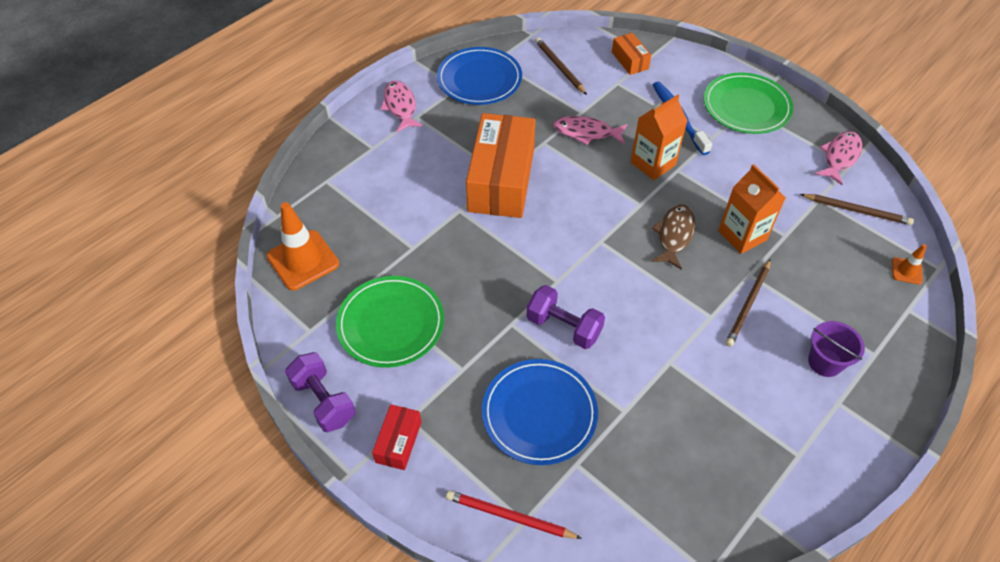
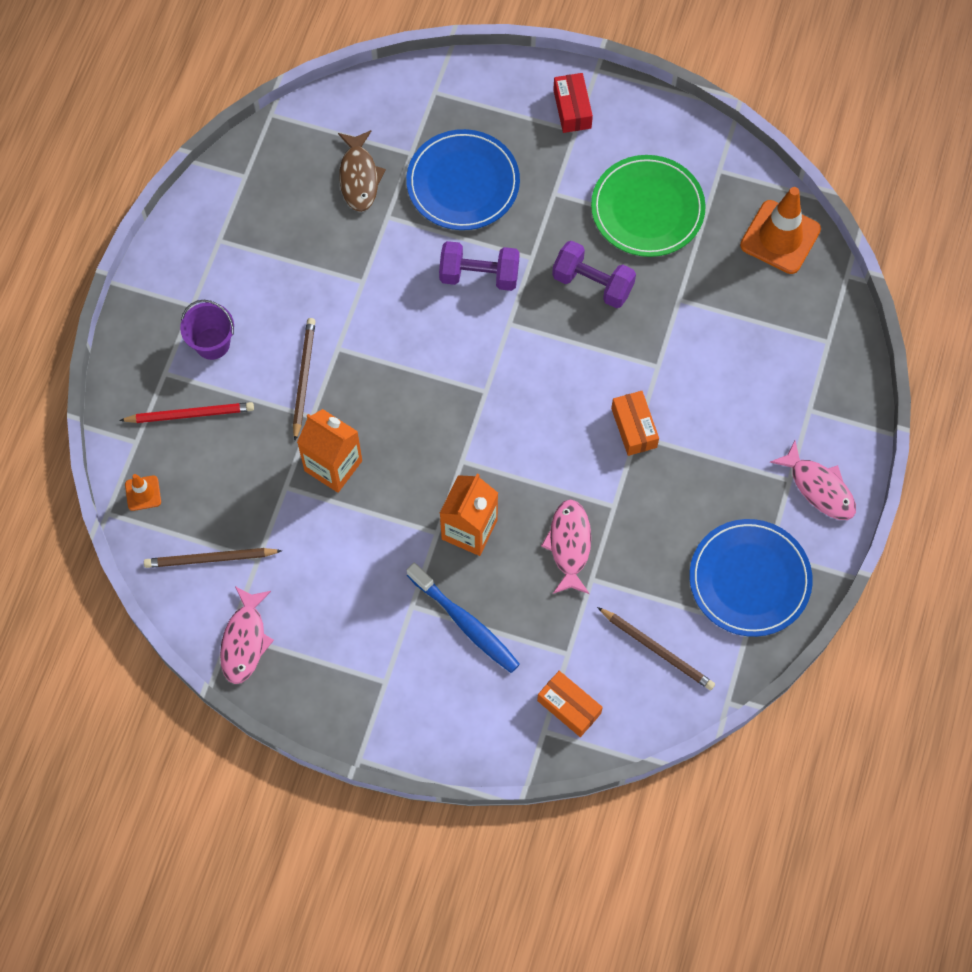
camera: 155 degrees right, 15 degrees up
(323, 401) = (659, 115): purple dumbbell -> purple dumbbell (592, 283)
(501, 180) = (634, 428): orange box -> orange box, size x0.46
(509, 516) = (447, 91): red pencil -> red pencil (190, 414)
(586, 133) = (569, 545): pink fish -> pink fish turned 75 degrees counterclockwise
(674, 235) = (408, 434): brown fish -> brown fish (359, 177)
(746, 106) = (384, 683): green plate -> none

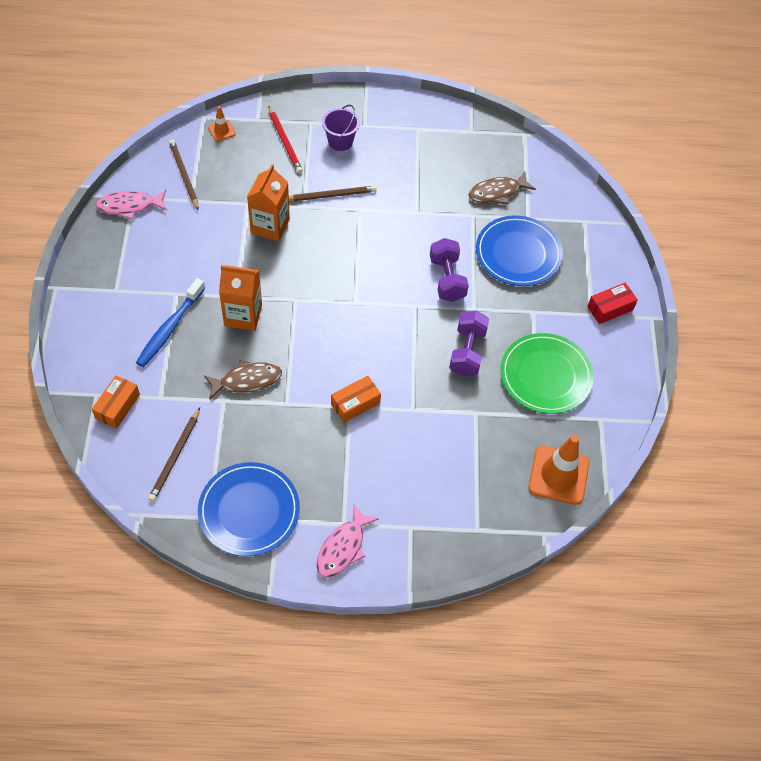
camera: 70 degrees right, 10 degrees down
(569, 545) = (247, 380): pink fish -> brown fish

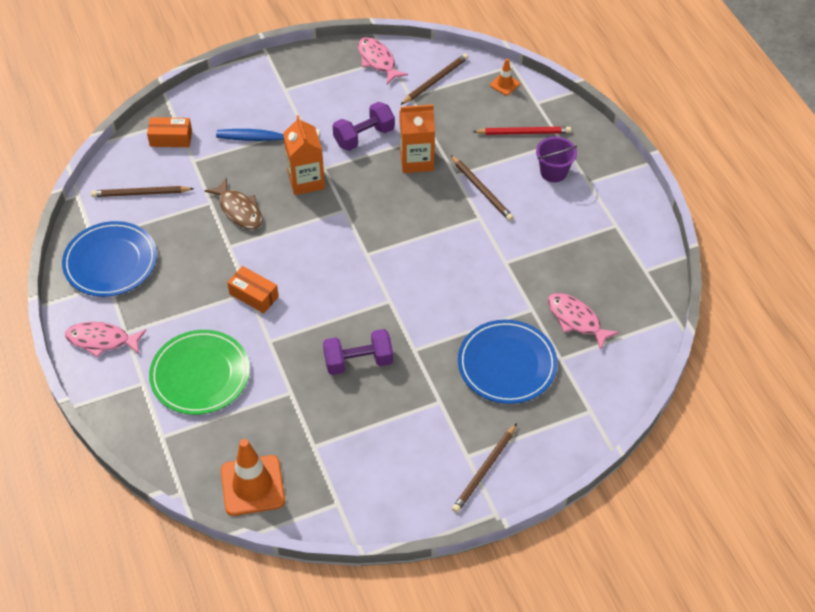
camera: 70 degrees right, 5 degrees down
(285, 142) = (523, 132): red pencil -> red pencil turned 135 degrees counterclockwise
(447, 279) = (437, 315): purple dumbbell -> purple dumbbell (364, 137)
(497, 192) = (576, 320): brown fish -> pink fish
(545, 375) = (365, 437): green plate -> green plate (200, 375)
(610, 308) = (484, 470): red box -> brown pencil

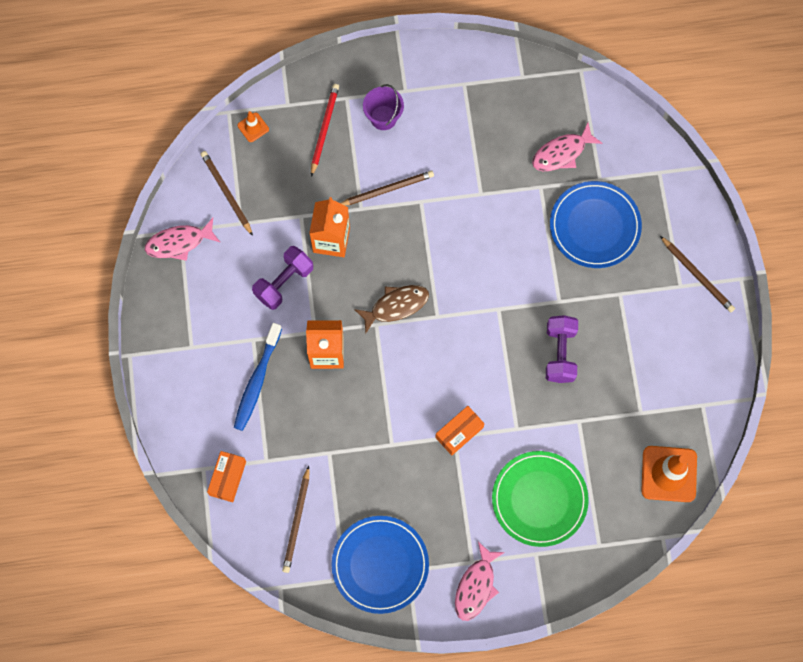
camera: 75 degrees left, 20 degrees up
(239, 210) = (347, 426): brown fish -> brown fish (396, 306)
(364, 137) = (284, 282): purple dumbbell -> purple dumbbell turned 60 degrees clockwise

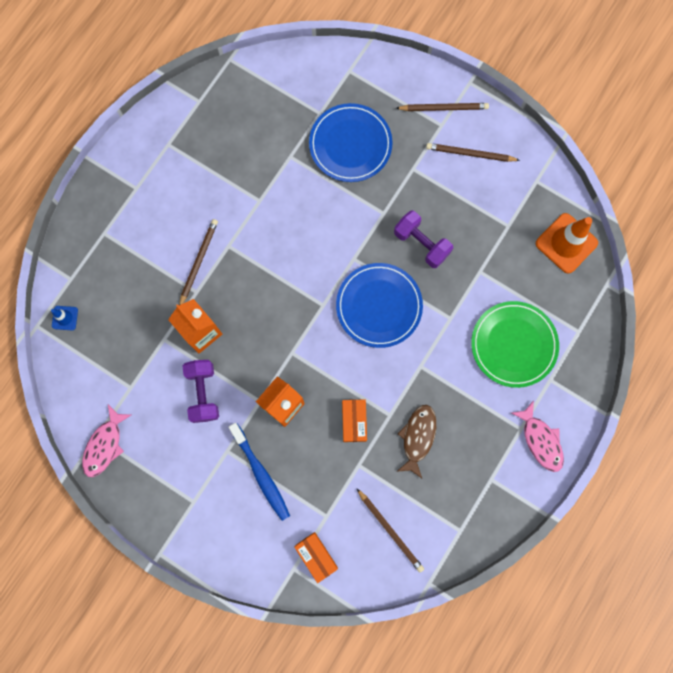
camera: 50 degrees left, 5 degrees up
(226, 193) = (97, 379): brown pencil -> brown pencil (470, 154)
(253, 127) = (65, 318): orange traffic cone -> blue traffic cone
(324, 129) = (113, 268): red pencil -> none
(380, 565) = (471, 496): blue plate -> blue plate (379, 306)
(383, 117) = (142, 220): purple bucket -> none
(396, 306) = (290, 327): brown fish -> brown fish (417, 437)
(459, 432) = (420, 360): orange box -> orange box (354, 421)
(562, 153) = (278, 122): pink fish -> none

